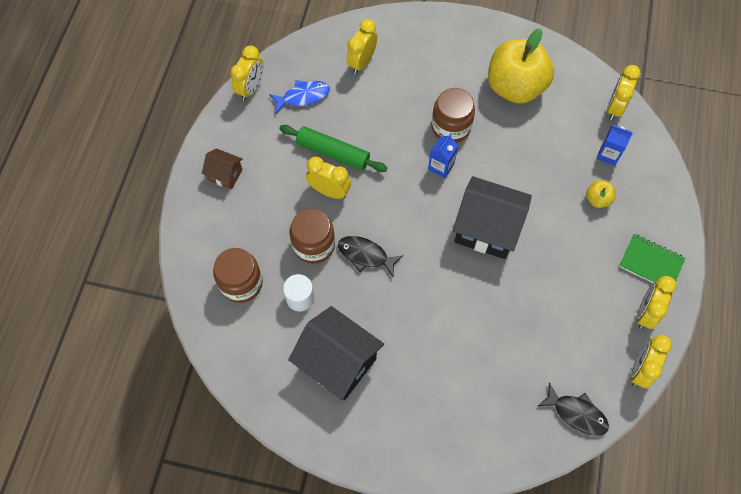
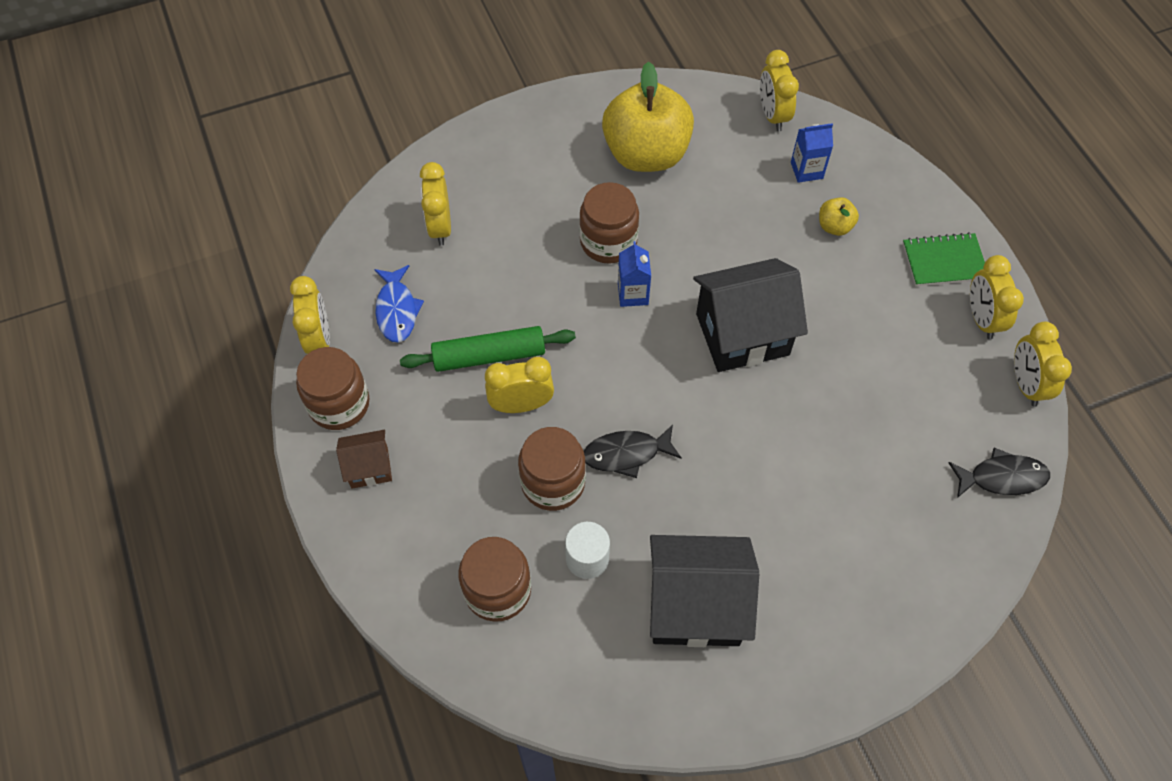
camera: 35 degrees left, 5 degrees down
(235, 131) = (339, 404): none -> brown jar
(303, 96) = (397, 310): blue fish -> blue fish turned 135 degrees clockwise

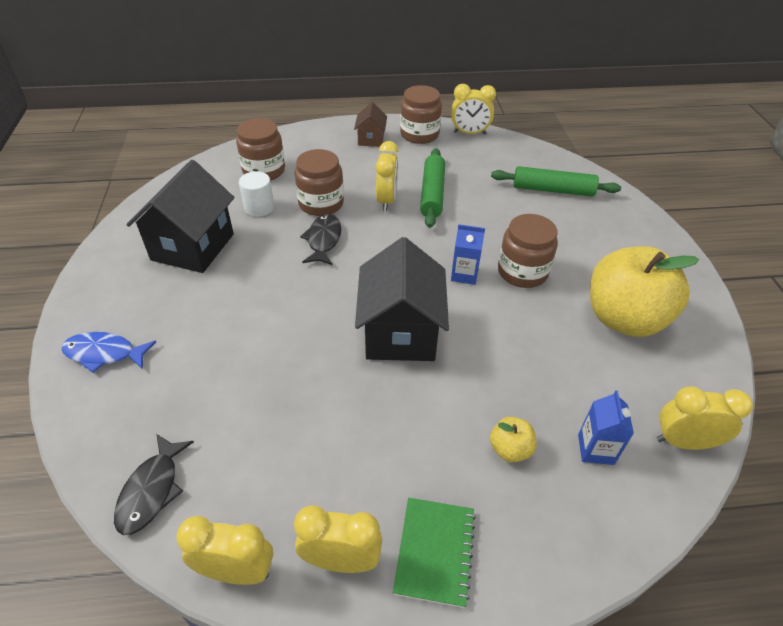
camera: 105 degrees right, 15 degrees down
(397, 310) = (483, 163): blue fish -> blue fish (104, 353)
(440, 227) = (552, 190): yellow clock -> green rolling pin

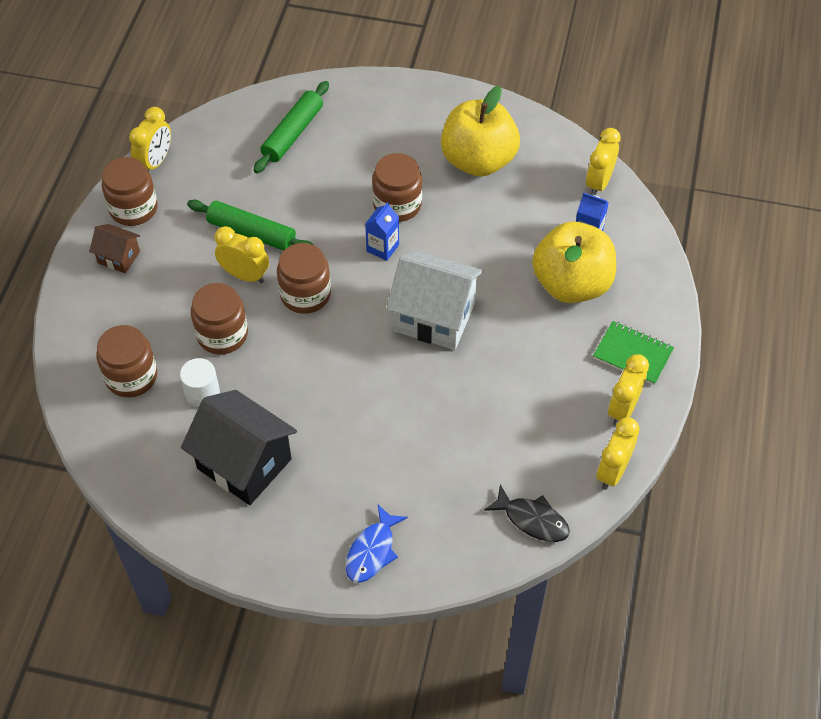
camera: 70 degrees left, 10 degrees up
(323, 240) = (285, 346): black fish -> none
(384, 239) = (305, 294): none -> brown jar
(400, 333) = (434, 317): black house -> white house
(510, 449) = (571, 284): yellow apple -> yellow apple, size x2.39

